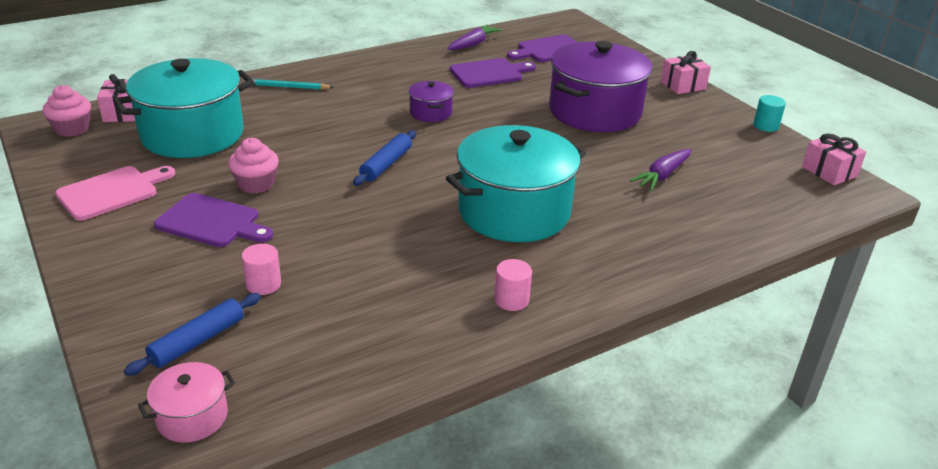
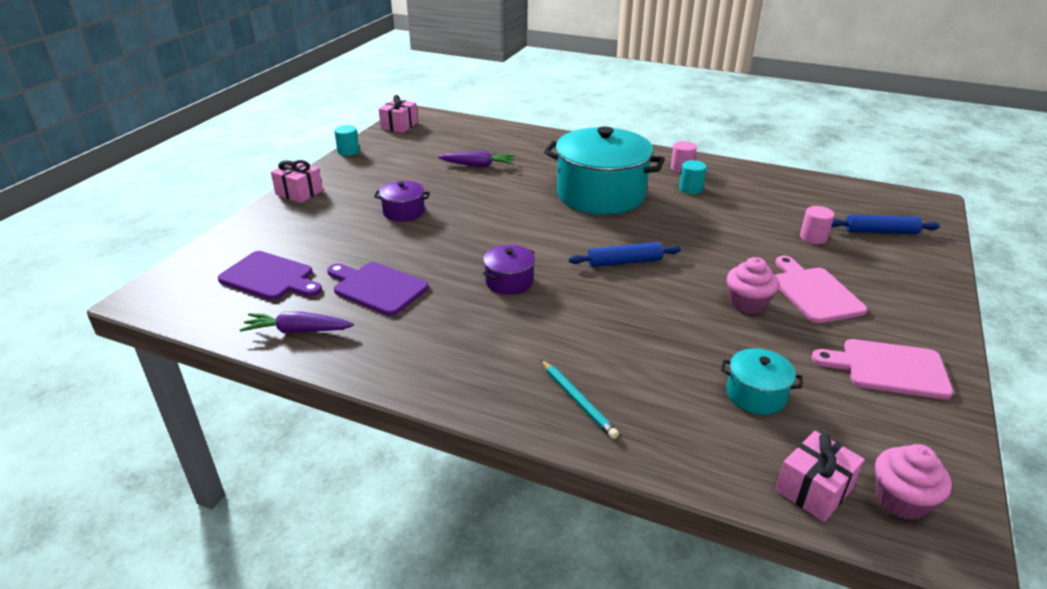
camera: 125 degrees left, 0 degrees up
(192, 134) = (756, 394): turquoise pot -> turquoise pot, size x0.45
(192, 417) = (905, 206): pink pot -> none
(212, 222) = (814, 292): purple cutting board -> pink cutting board
(455, 273) = (690, 189): none -> turquoise cylinder
(594, 112) = (404, 212): purple pot -> purple pot, size x0.45

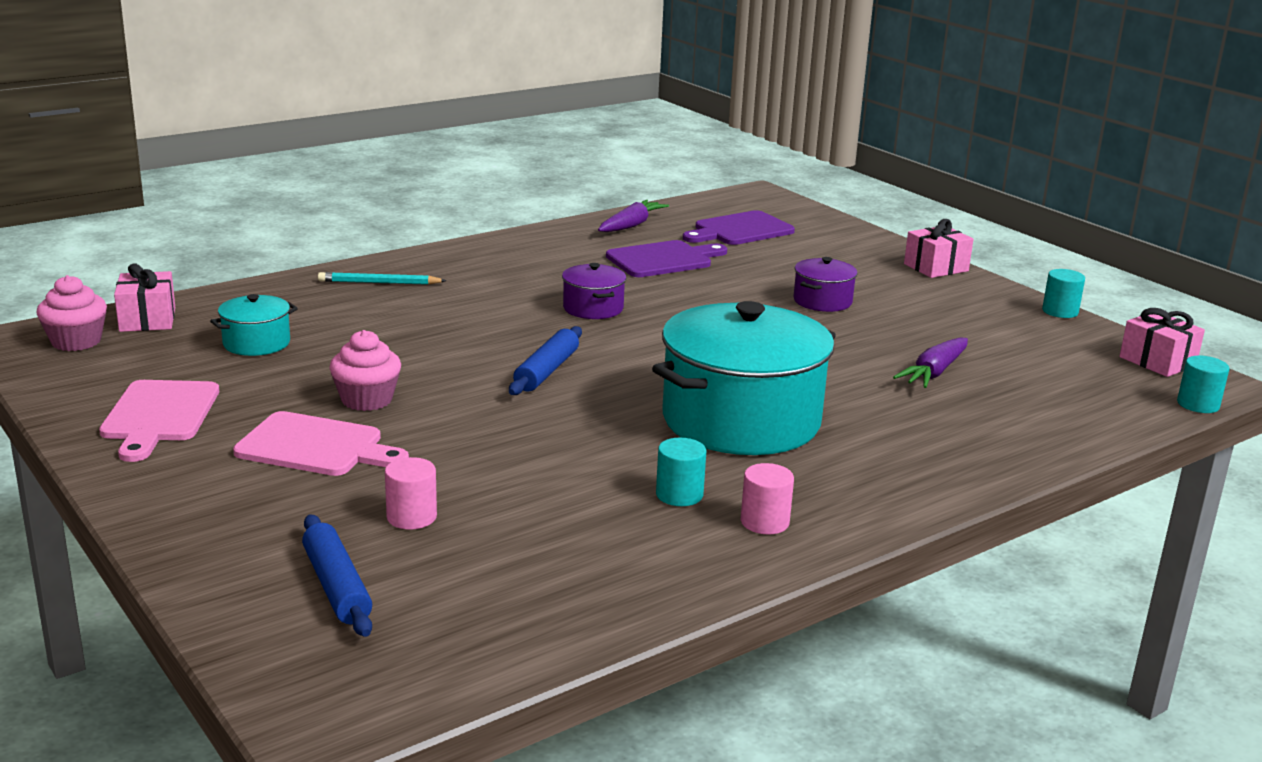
camera: 120 degrees right, 10 degrees down
(443, 115) = (1198, 404): none -> turquoise cylinder
(880, 232) = (336, 586): blue rolling pin -> blue rolling pin turned 60 degrees counterclockwise
(888, 368) = (159, 415): pink cutting board -> pink cutting board turned 135 degrees clockwise

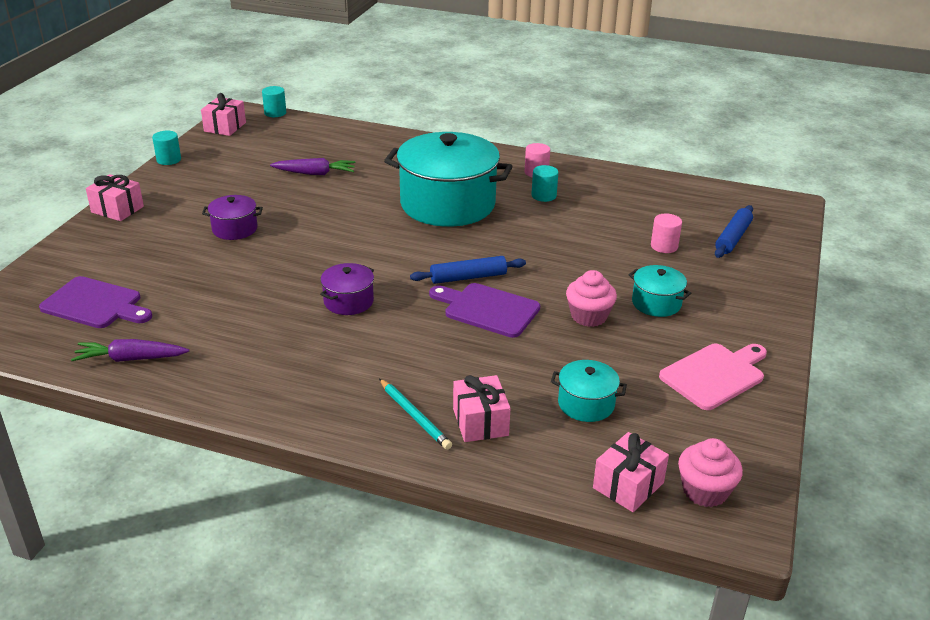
camera: 125 degrees left, 10 degrees up
(316, 446) = (656, 303): pink cutting board -> turquoise pot
(324, 300) = (480, 422): none -> pink gift
(663, 259) = (210, 312): purple cutting board -> purple cutting board (487, 309)

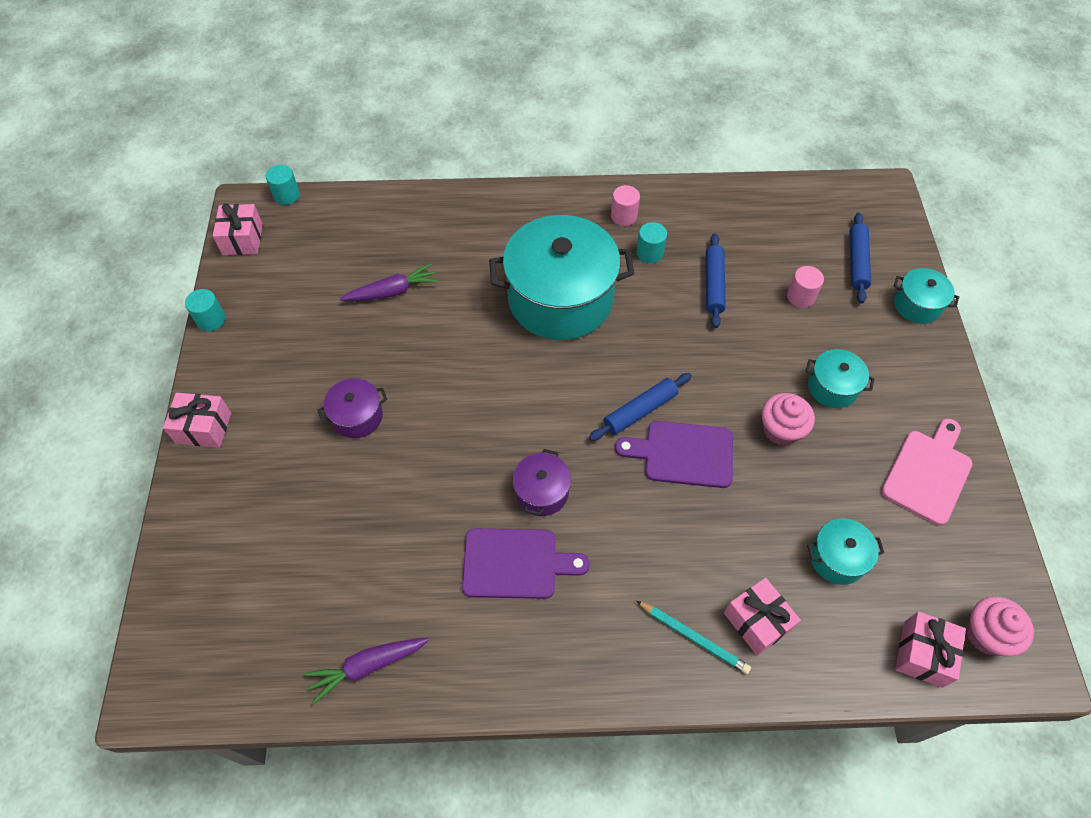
camera: 20 degrees left, 25 degrees up
(95, 304) = (276, 596): purple cutting board -> purple cutting board (516, 563)
(587, 223) = (713, 285): none -> blue rolling pin
(775, 274) = (917, 305): none -> turquoise pot

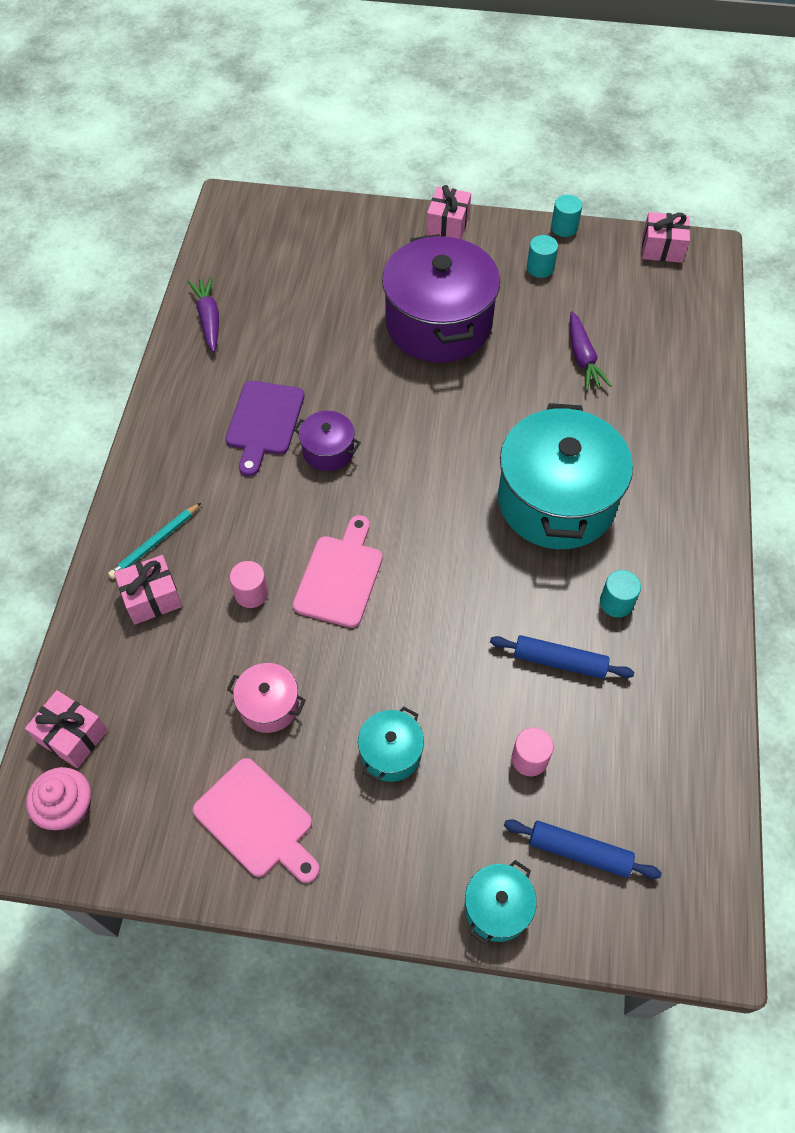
camera: 100 degrees right, 0 degrees up
(286, 195) = (721, 281): turquoise cylinder -> turquoise cylinder (540, 268)
(357, 416) = (439, 324): purple pot -> purple pot, size x2.23
(623, 216) = (678, 586): pink cylinder -> pink cylinder (251, 593)
(640, 411) = (399, 548): blue rolling pin -> none
(683, 454) = (340, 576): purple cutting board -> pink cutting board
(781, 429) = (347, 679): pink cupcake -> none
(827, 486) = (269, 705): none -> pink pot
(837, 558) = (189, 689): turquoise pot -> none

